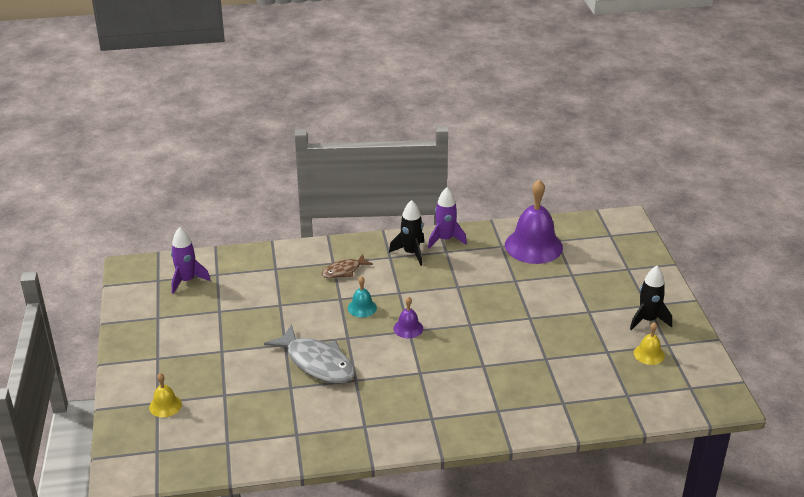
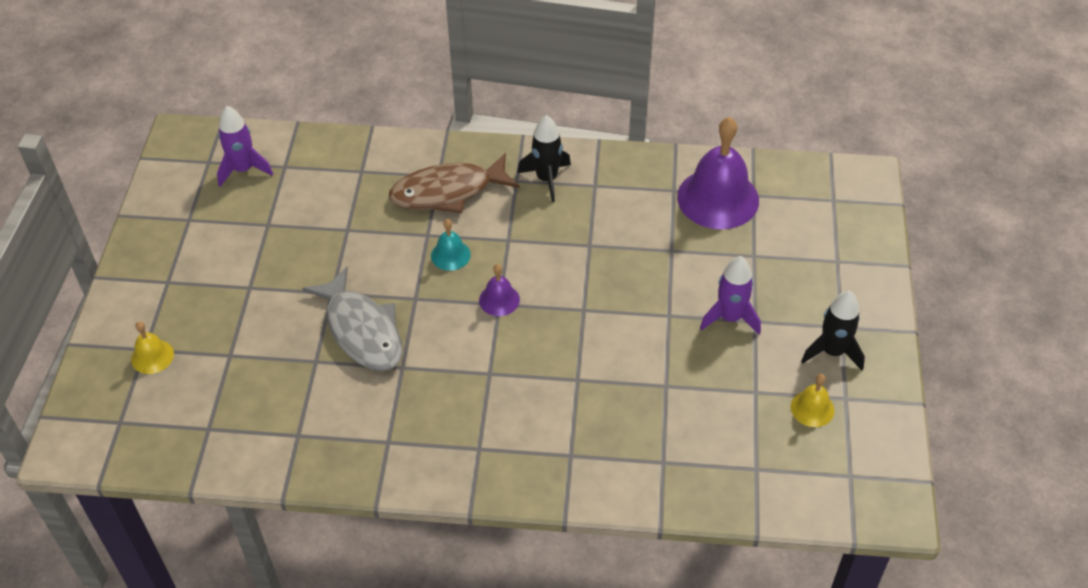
camera: 15 degrees right, 15 degrees up
(343, 271) = (447, 191): brown fish -> brown fish, size x1.78
(445, 239) = (600, 166): purple rocket -> purple rocket (730, 318)

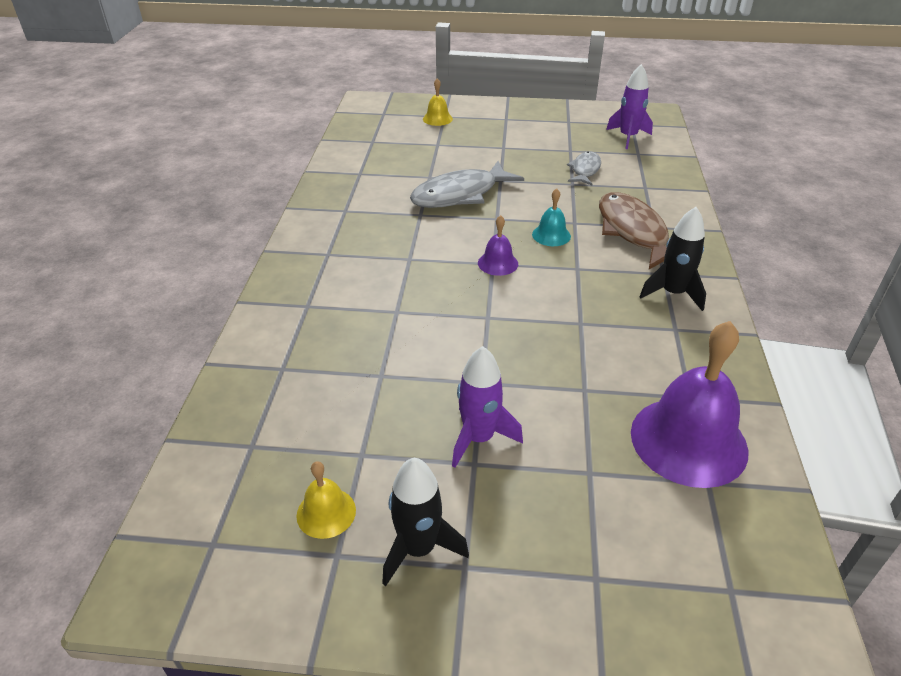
camera: 90 degrees right, 10 degrees down
(318, 215) = (585, 170): none -> grey fish

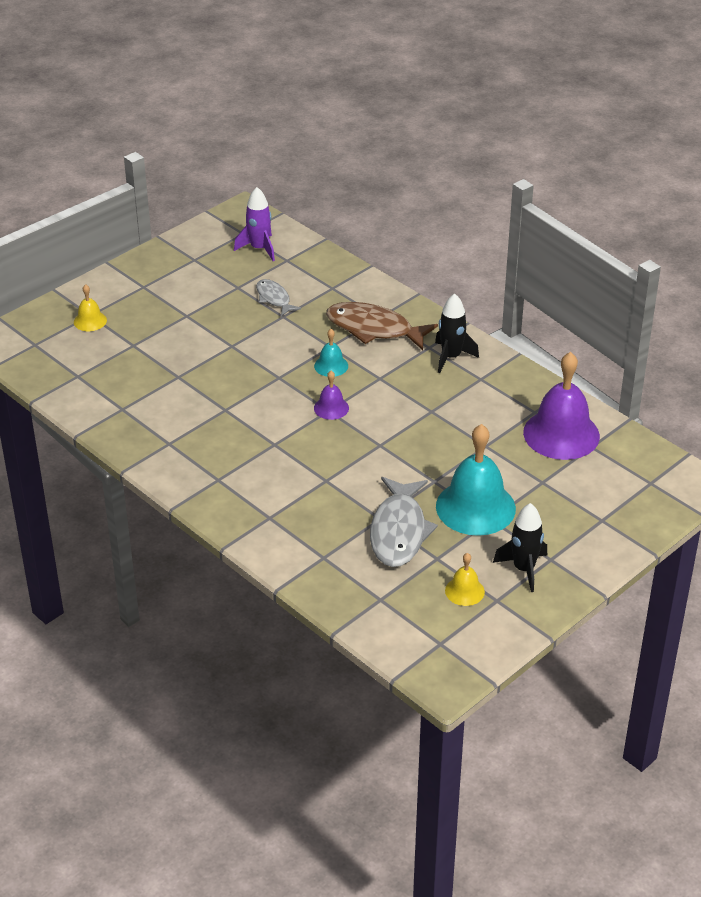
camera: 50 degrees left, 0 degrees up
(460, 194) = (225, 376): grey fish -> grey fish (399, 531)
(478, 438) = (475, 507): purple rocket -> turquoise bell

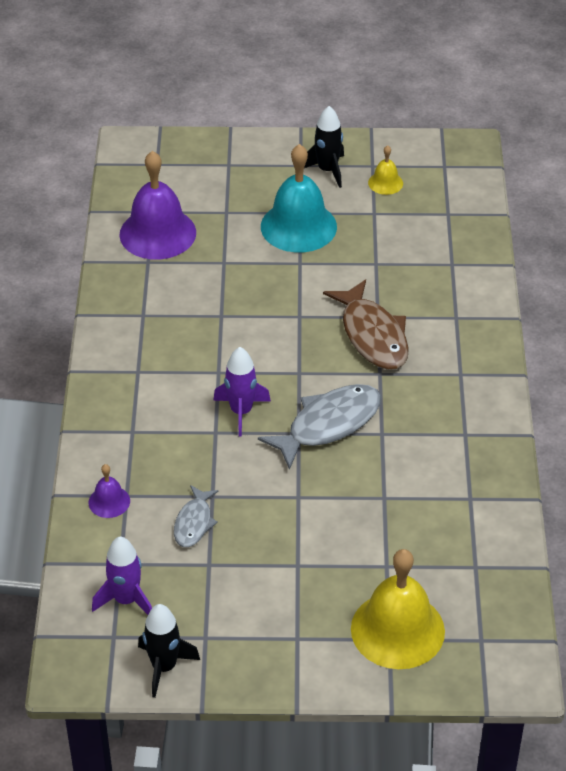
camera: 135 degrees left, 5 degrees up
(90, 321) = (397, 630): yellow bell -> yellow bell, size x2.13
(331, 366) = (241, 412): turquoise bell -> purple rocket
(331, 408) = (294, 373): purple bell -> purple bell (109, 501)
(374, 329) = (155, 422): brown fish -> brown fish (372, 335)
(399, 531) = (375, 246): grey fish -> grey fish (329, 425)
(451, 357) = (135, 349): black rocket -> black rocket (164, 667)

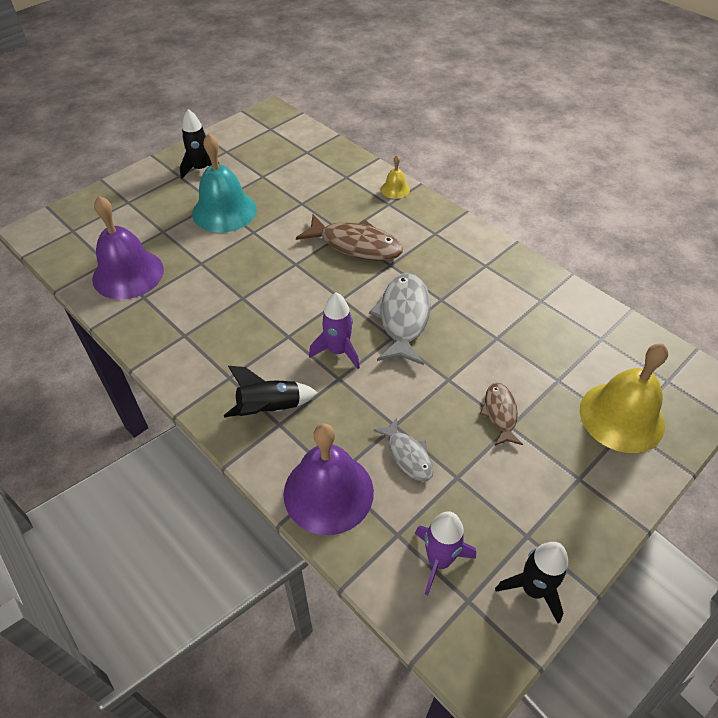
camera: 45 degrees left, 5 degrees up
(109, 501) = (328, 492): purple bell -> purple bell, size x2.13
(139, 415) = (270, 408): none -> black rocket
(303, 551) = (500, 413): none -> brown fish
(385, 183) = (247, 156): yellow bell -> yellow bell (395, 189)

